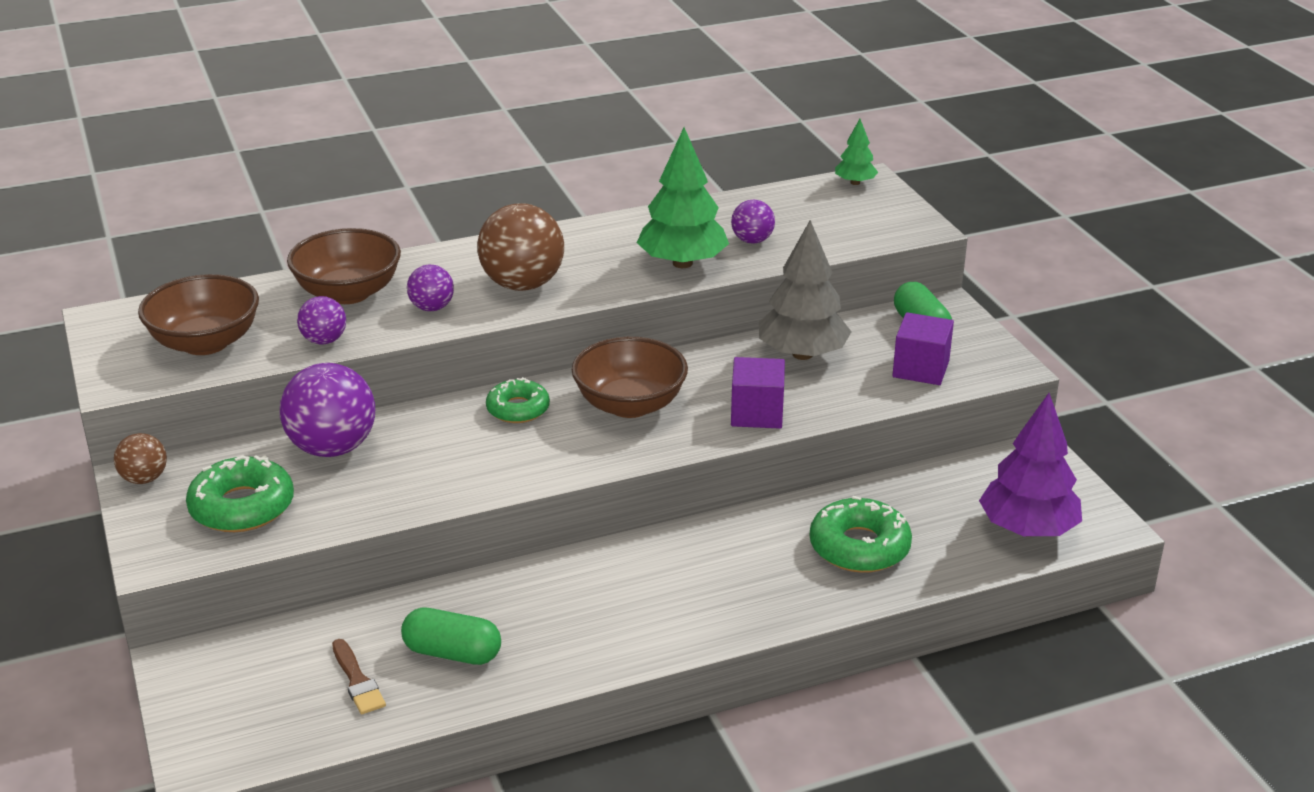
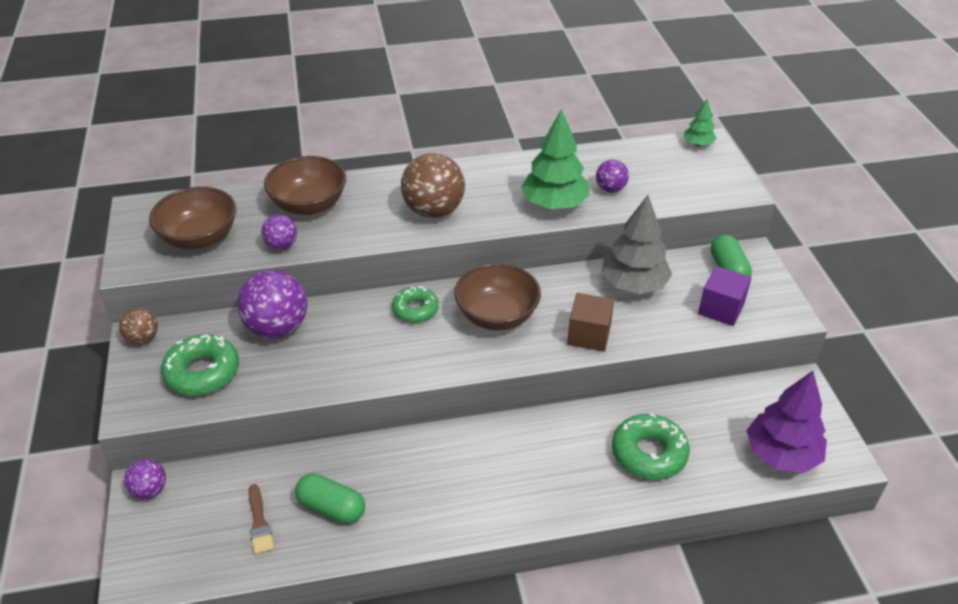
camera: 10 degrees right, 10 degrees up
(432, 308) = (364, 224): purple ball -> purple ball (150, 490)
(757, 413) = (589, 335): purple cube -> brown cube

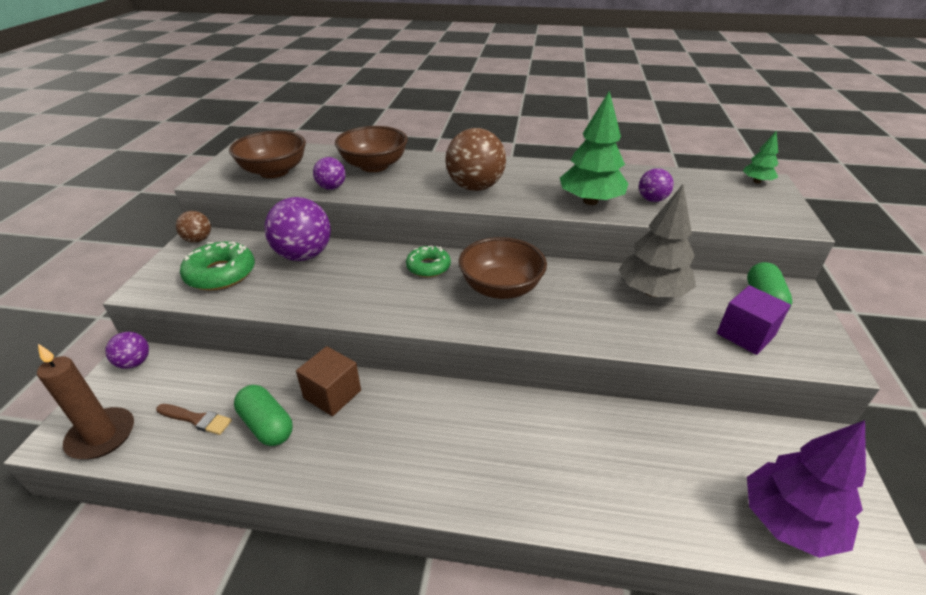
camera: 20 degrees right, 5 degrees down
(176, 565) = (102, 436): none -> brown candle
(259, 523) = (196, 419): brown brush -> brown brush turned 75 degrees counterclockwise
(589, 335) = (586, 326): brown cube -> brown cube (332, 394)
(649, 453) = (618, 469): green donut -> none

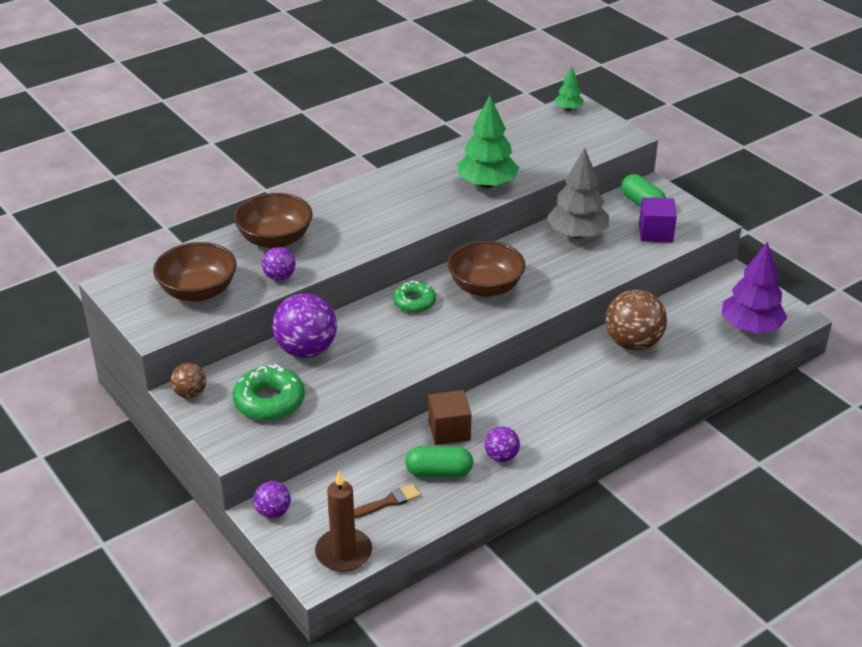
camera: 45 degrees left, 0 degrees up
(475, 187) = (390, 215): brown ball -> brown ball (633, 343)
(652, 199) = (523, 161): purple ball -> purple ball (501, 457)

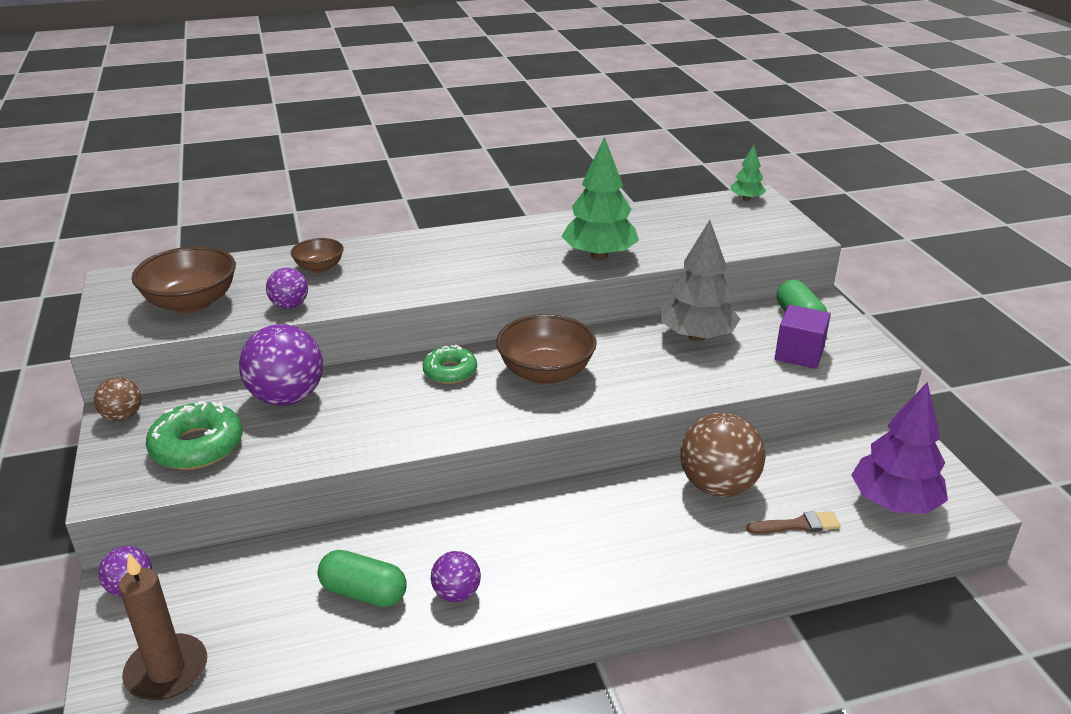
camera: 20 degrees right, 5 degrees down
(275, 239) = (319, 268): brown bowl -> brown bowl, size x0.56
(388, 502) = (273, 615): brown brush -> brown brush (797, 525)
(449, 430) = (414, 540): brown cube -> none

